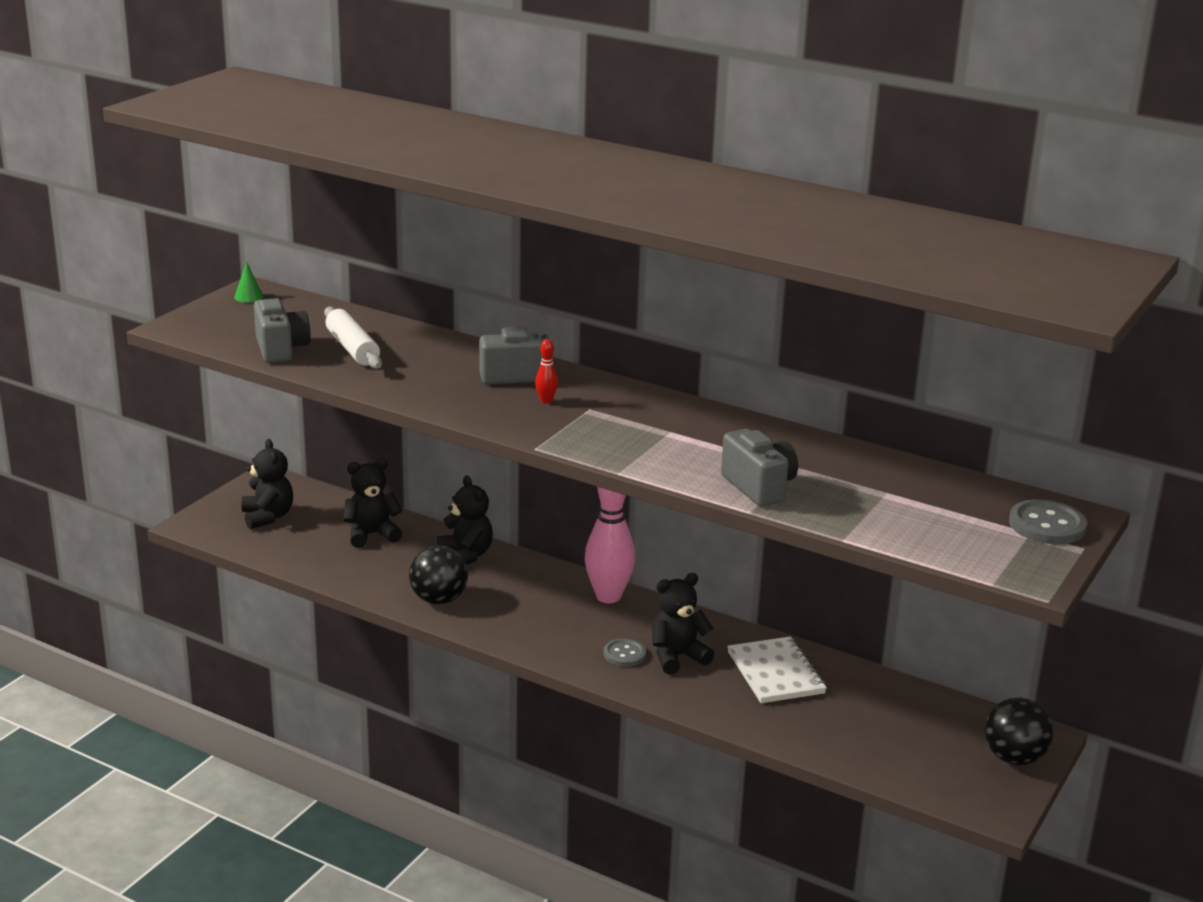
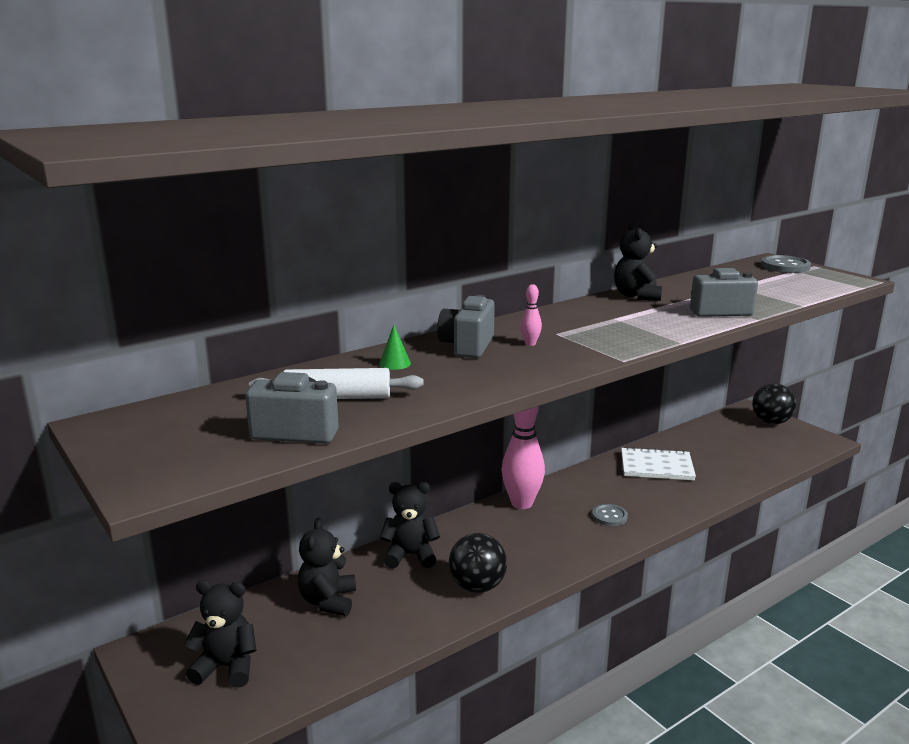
camera: 65 degrees left, 5 degrees down
(248, 296) = (118, 429): green cone -> green cone (395, 363)
(546, 401) = (530, 344): red bowling pin -> pink bowling pin
(677, 657) = (622, 496): black teddy bear -> black teddy bear (636, 296)

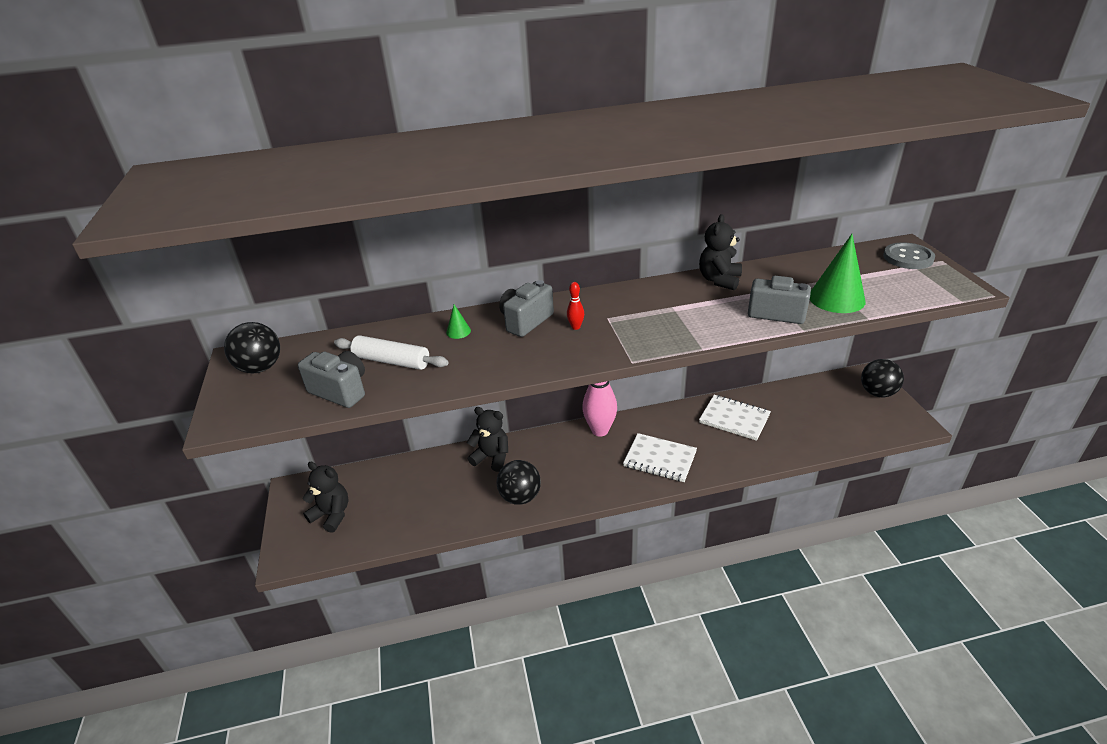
camera: 25 degrees right, 15 degrees up
(150, 429) = (260, 368): none -> black ball
(328, 601) = (417, 481): black teddy bear -> none
(530, 344) = (576, 327): pink bowling pin -> red bowling pin
(609, 516) = (660, 459): grey button -> white notebook
(759, 296) = (836, 298): none -> green cone

